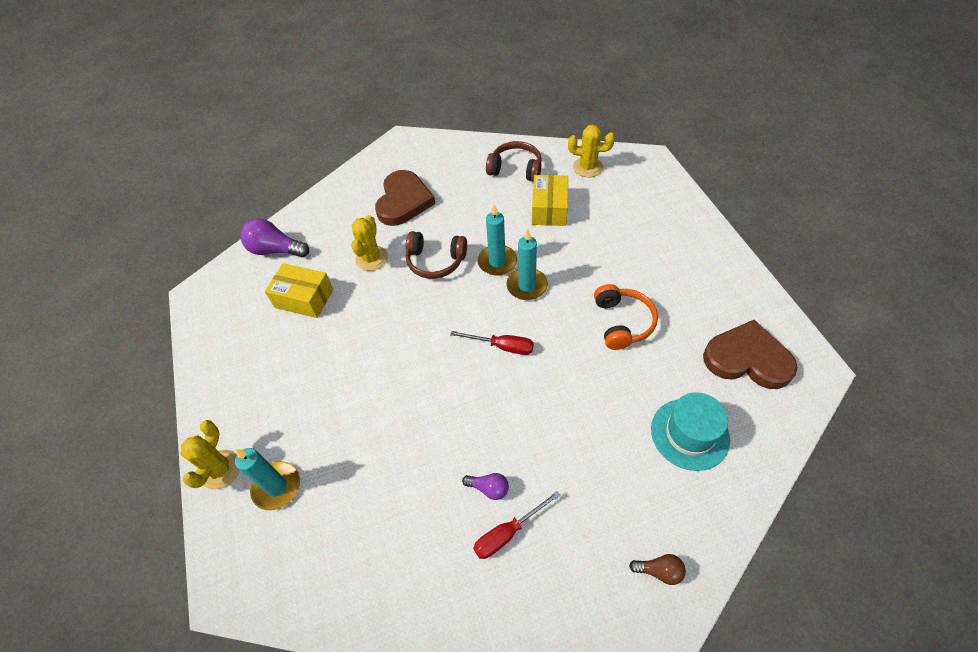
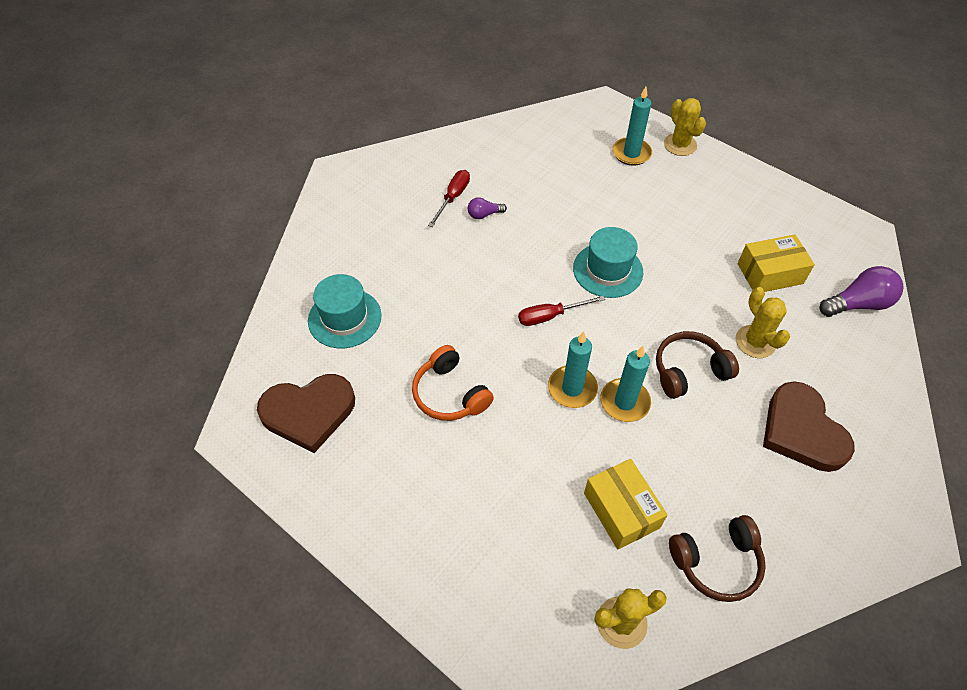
camera: 145 degrees right, 0 degrees up
(422, 363) = (608, 270): none -> turquoise hat
(659, 571) = (337, 222): brown light bulb -> none

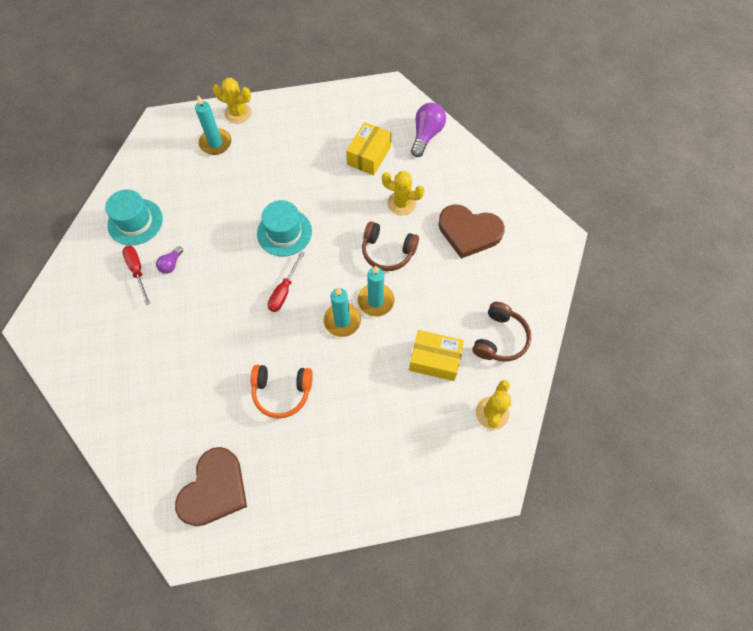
camera: 50 degrees left, 10 degrees up
(344, 318) = (164, 413): turquoise hat -> turquoise hat (135, 222)
(689, 371) = (387, 251): brown headphones -> brown headphones turned 90 degrees counterclockwise

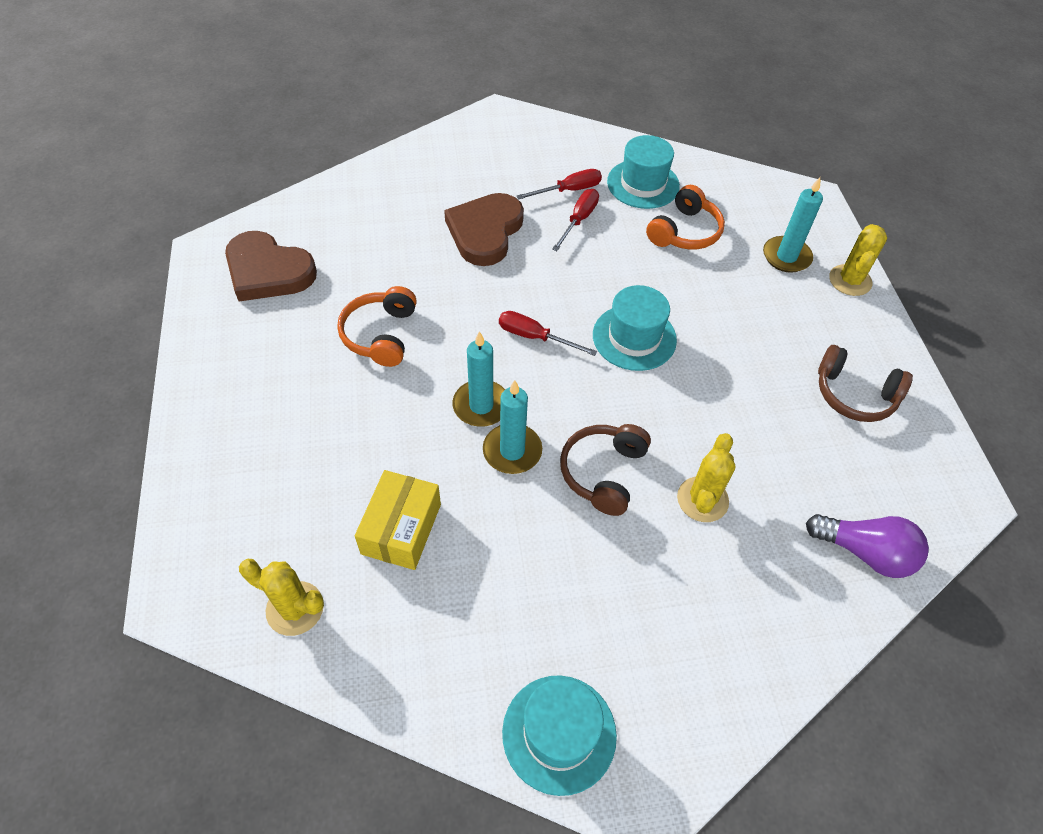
camera: 90 degrees right, 10 degrees down
(171, 264) = (579, 220): purple light bulb -> red screwdriver
(188, 198) = (684, 232): none -> orange headphones
(369, 156) = (799, 454): yellow box -> none
(469, 232) = (648, 609): brown heart -> brown heart (485, 232)
(500, 338) = (427, 639): brown headphones -> brown headphones (854, 394)
(538, 273) = (559, 733): none -> turquoise hat

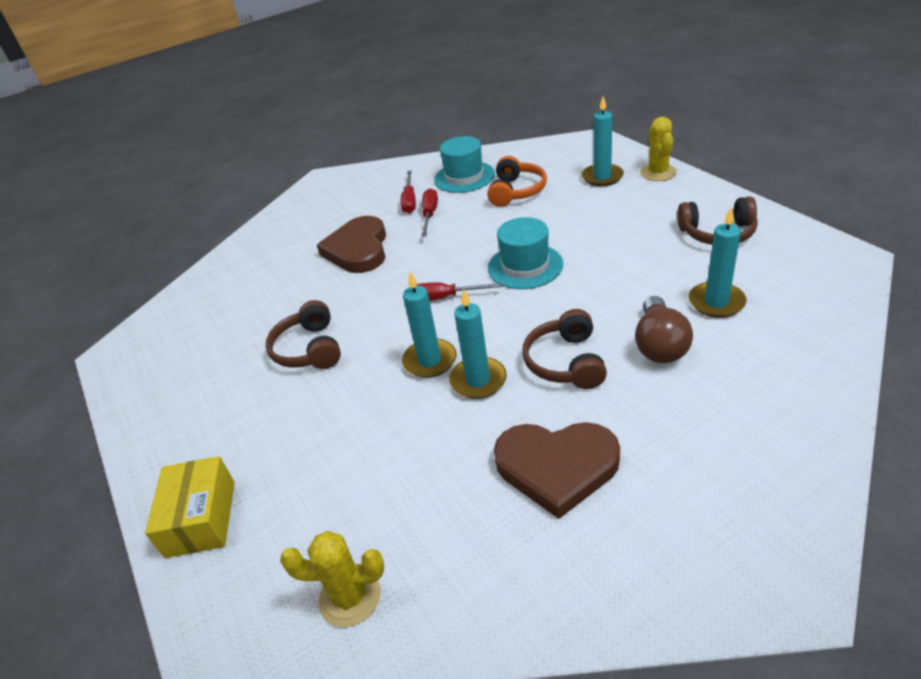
camera: 15 degrees left, 15 degrees down
(268, 271) = (179, 346): brown heart -> brown heart (557, 467)
(380, 335) = (309, 349): orange headphones -> brown headphones
(401, 529) = (416, 481): yellow box -> yellow box (201, 518)
(559, 733) = (674, 577): turquoise hat -> none
(569, 190) = (409, 201): red screwdriver -> red screwdriver turned 135 degrees clockwise
(702, 499) = (659, 345): yellow cactus -> brown light bulb
(791, 479) = (716, 302): none -> turquoise candle
(865, 552) = (811, 323): purple light bulb -> none

